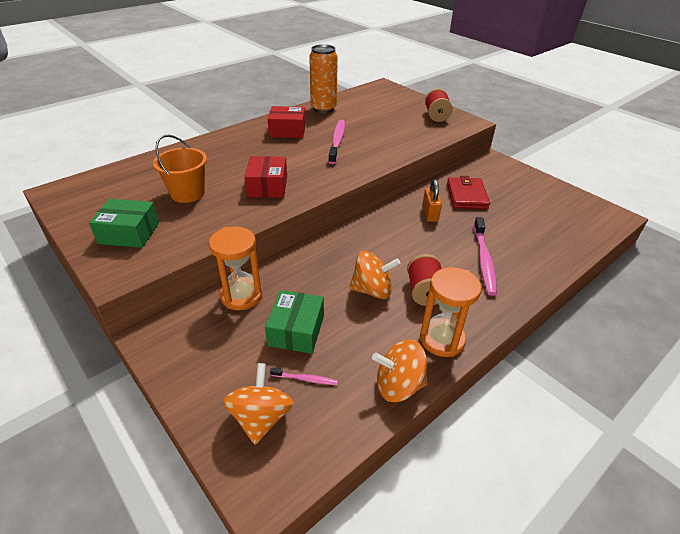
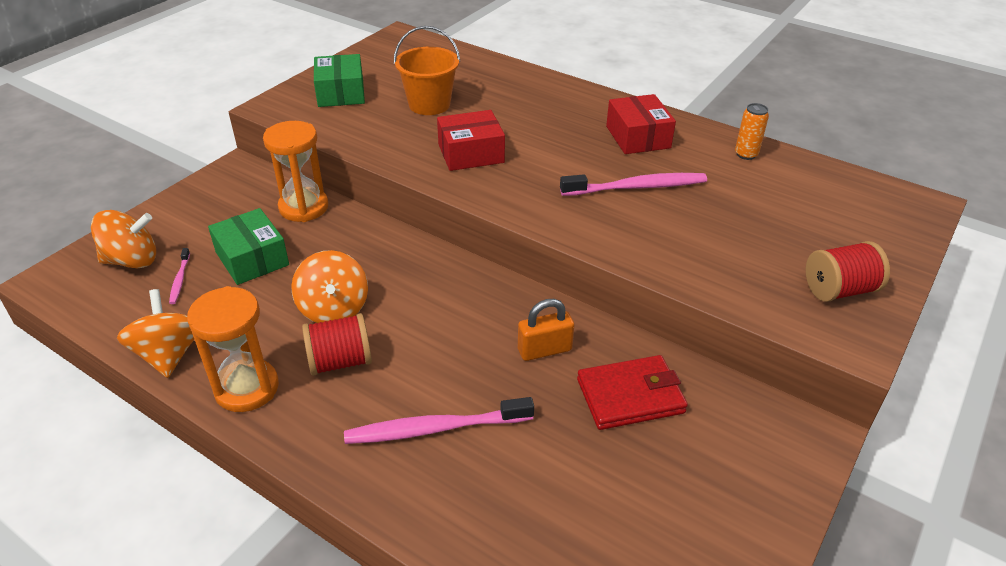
camera: 75 degrees right, 0 degrees up
(296, 330) = (252, 258): green box -> green box turned 60 degrees clockwise
(323, 108) = (746, 154): orange can -> orange can, size x0.50

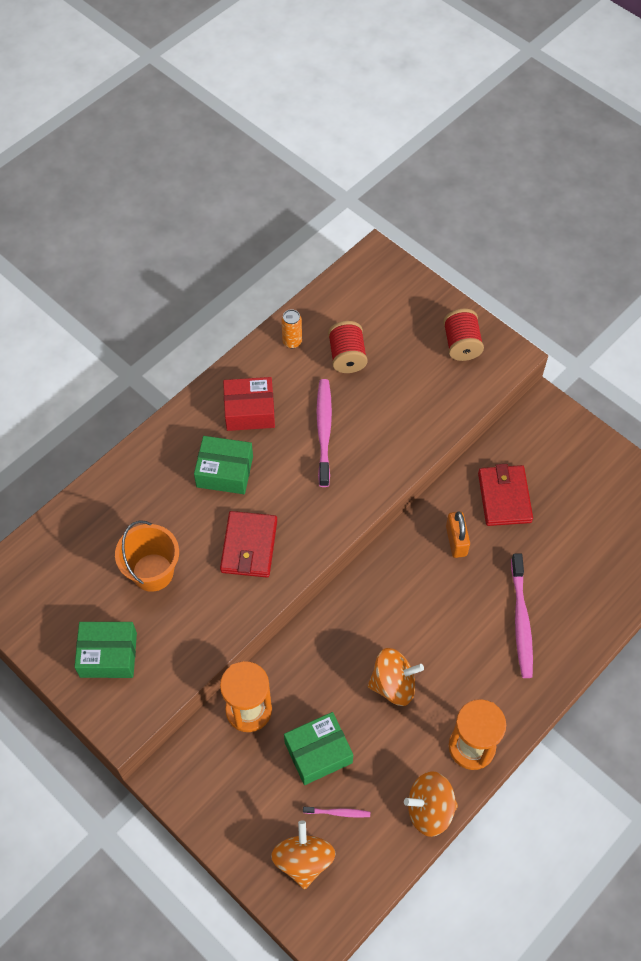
camera: 80 degrees left, 20 degrees up
(340, 361) = (452, 680): red spool -> red spool (347, 356)
(471, 153) = (249, 546): red box -> red wallet
(555, 130) = (224, 471): none -> green box

